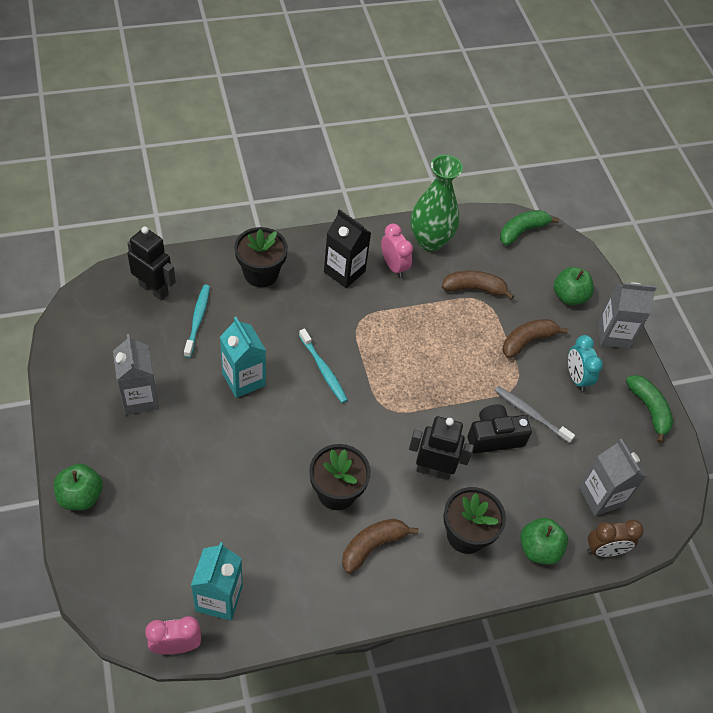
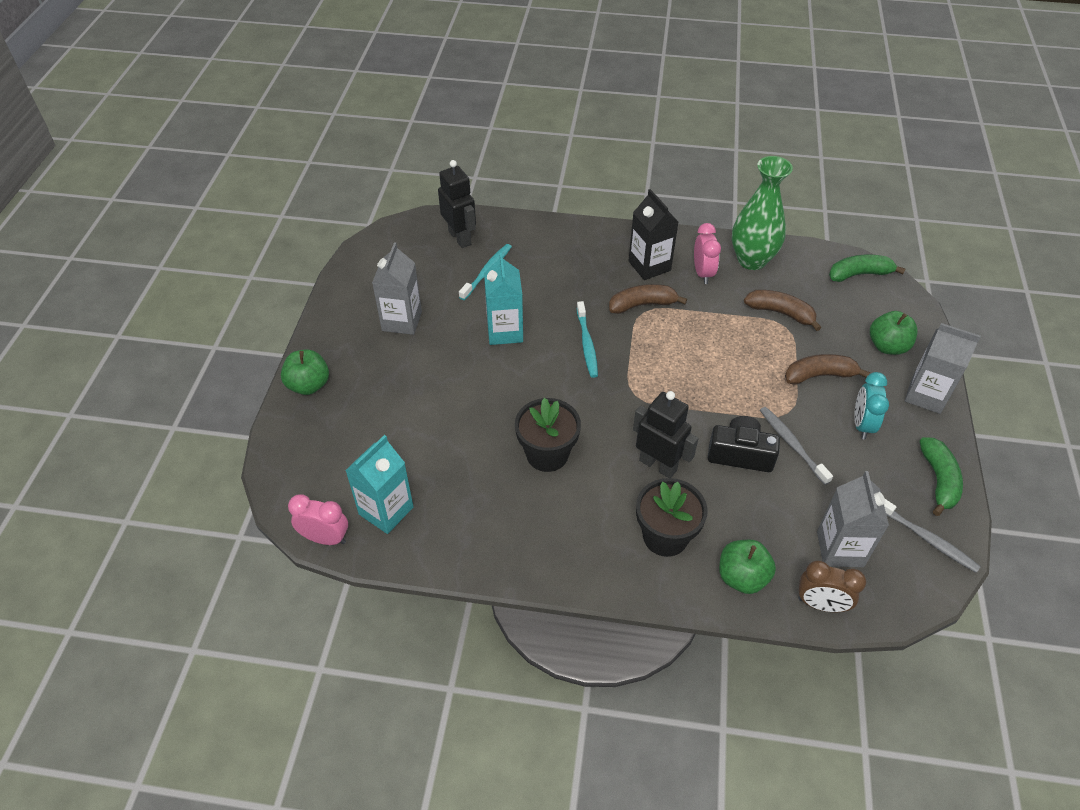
camera: 30 degrees right, 5 degrees down
(261, 273) = (566, 248): black flower pot -> none
(372, 546) = (560, 514): brown banana -> brown banana (642, 305)
(658, 464) = (927, 539): none -> grey toothbrush

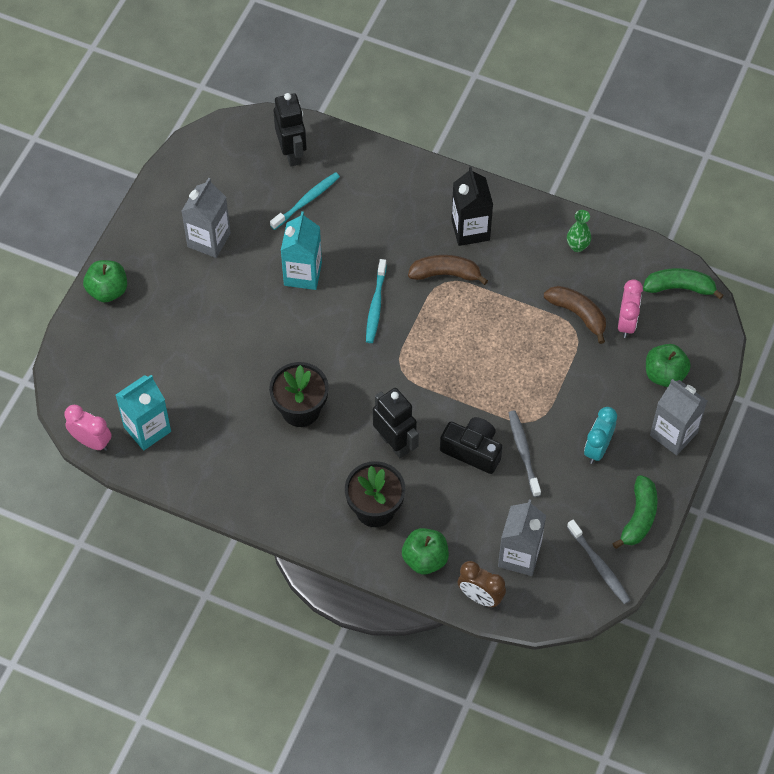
camera: 15 degrees right, 10 degrees up
(703, 273) = (520, 251): pink clock -> pink clock (626, 323)
(752, 260) = (577, 246): green vase -> green vase, size x0.46
(819, 375) = (582, 390): brown banana -> none

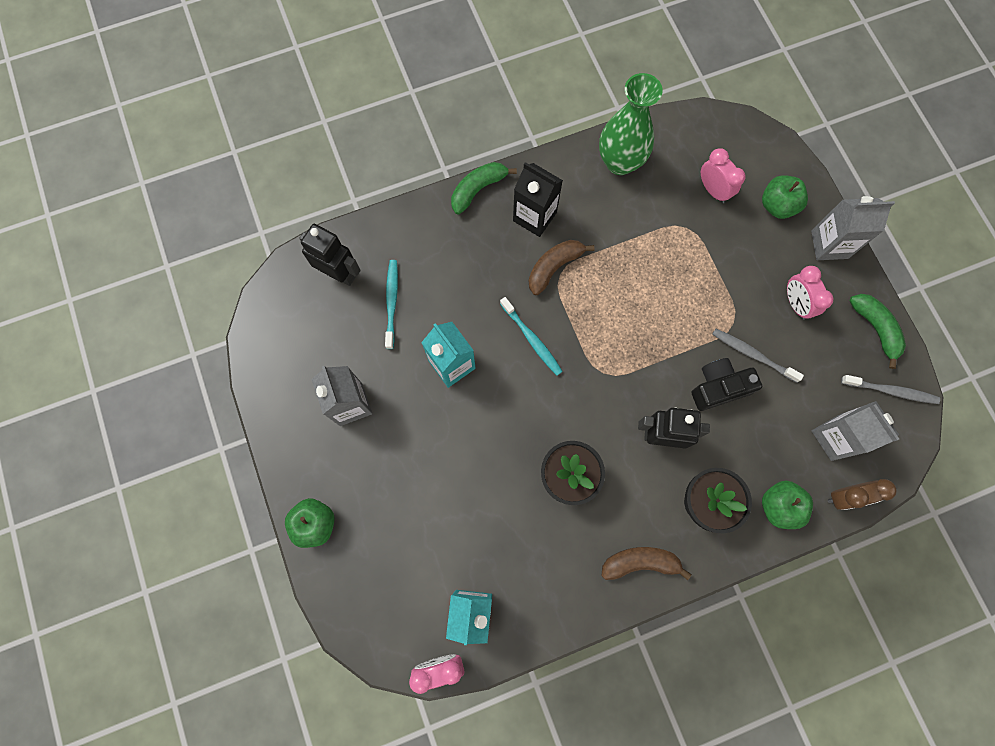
camera: 45 degrees left, 15 degrees up
(577, 246) = (620, 162): green vase -> green vase, size x2.18
(577, 314) = (675, 214): brown banana -> brown banana (640, 562)
(597, 449) = (795, 303): turquoise clock -> pink clock
(679, 288) = (717, 132): green banana -> green banana (478, 189)

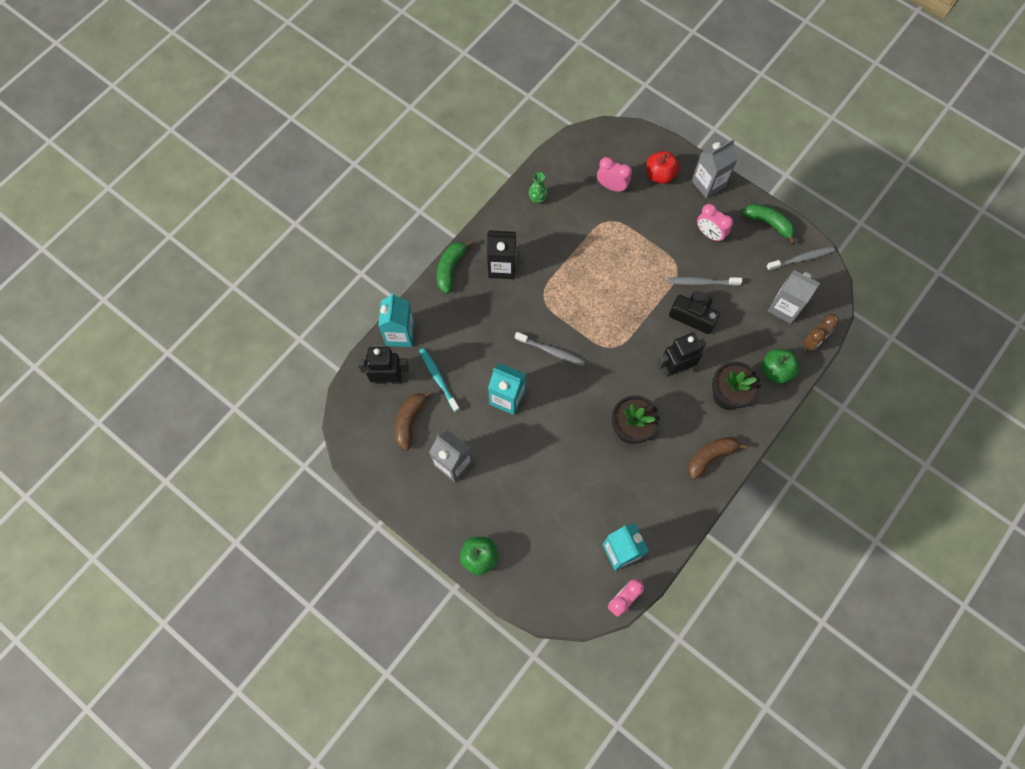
camera: 30 degrees left, 5 degrees down
(381, 232) = (400, 334): none -> turquoise carton
(532, 339) = (551, 351): turquoise toothbrush -> grey toothbrush
(554, 267) = (536, 294): brown banana -> brown banana (410, 421)
(620, 162) = (537, 199): green vase -> green vase, size x0.46
(718, 387) = (693, 316): black camera -> black camera turned 75 degrees clockwise
(777, 205) = (660, 175): green apple -> red apple

